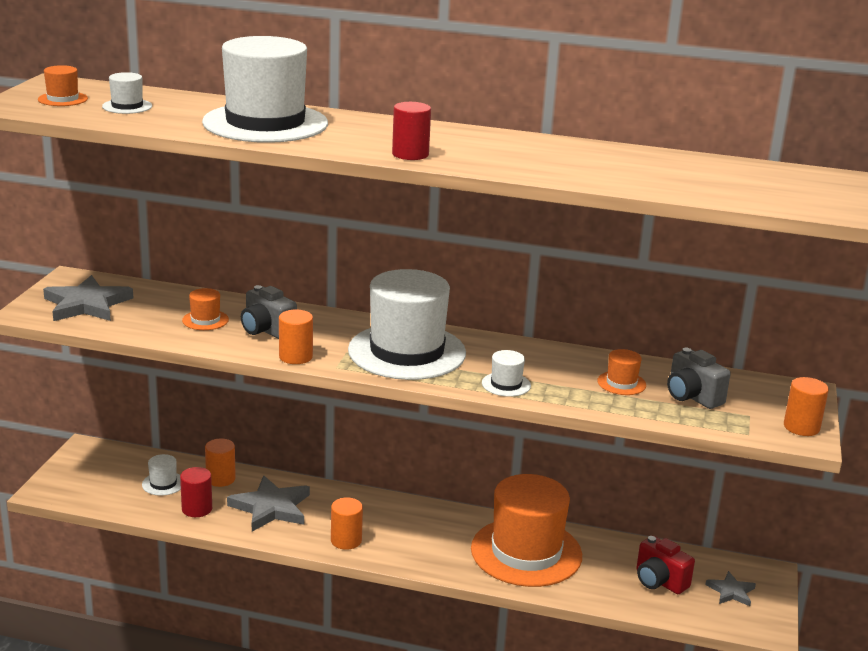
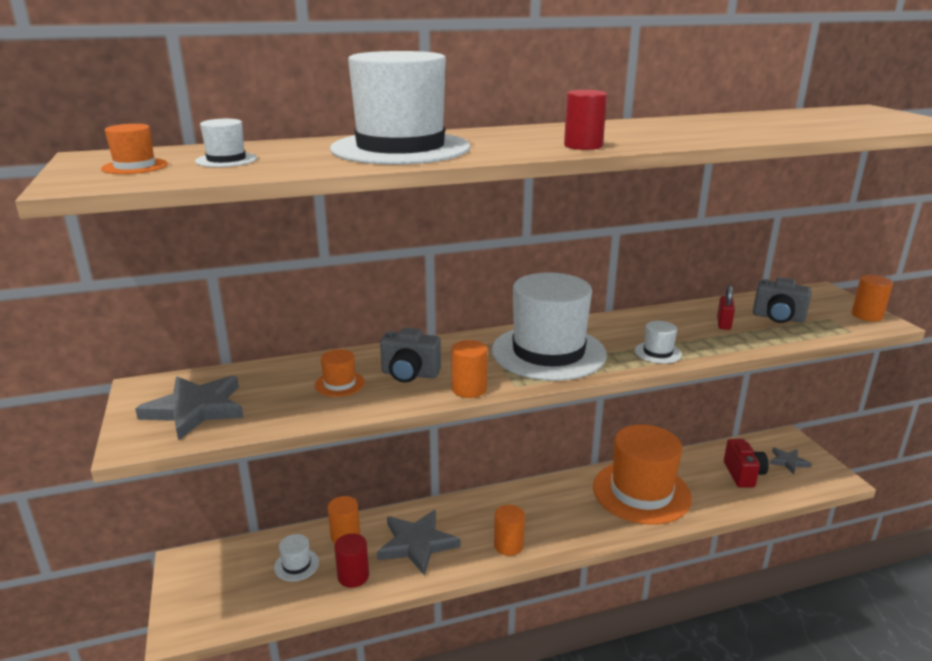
camera: 30 degrees left, 0 degrees up
(621, 383) = (723, 323): orange hat -> red padlock
(659, 581) = (743, 474): red camera -> red camera turned 105 degrees counterclockwise

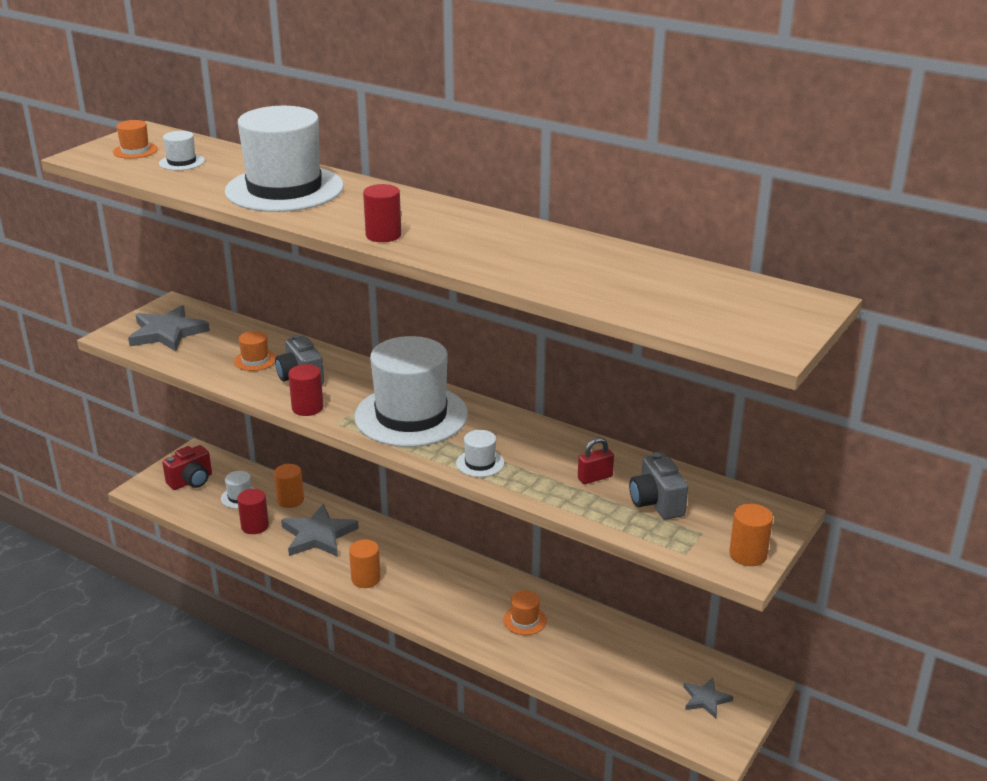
camera: 50 degrees right, 5 degrees up
(469, 389) = (307, 408): orange cylinder -> red cylinder
(641, 492) = (525, 620): orange hat -> orange hat, size x0.40
(743, 474) = (638, 675): red camera -> red camera (191, 481)

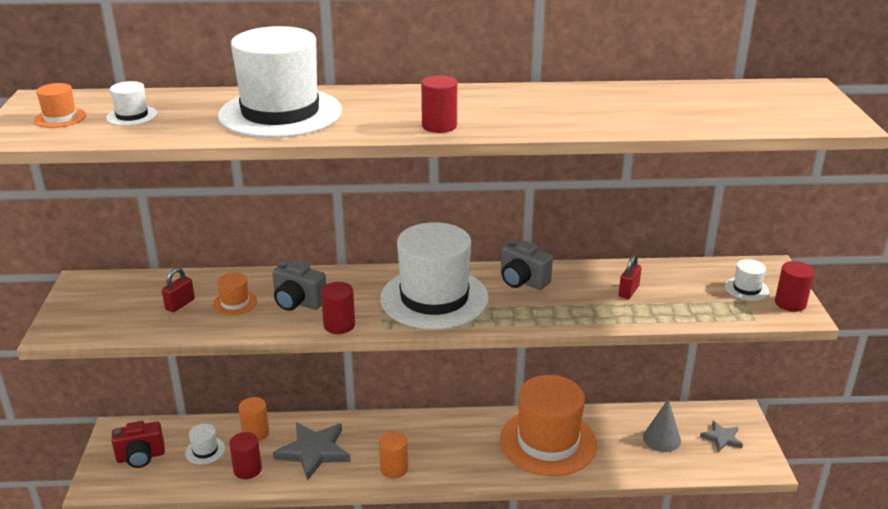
camera: 35 degrees left, 0 degrees up
(167, 333) = (112, 309): grey star -> none
(191, 481) = (141, 457): red camera -> red camera turned 60 degrees clockwise
(216, 347) = (180, 304): none -> red padlock
(480, 463) = (537, 314): white hat -> white hat (746, 289)
(525, 620) = (548, 442): orange hat -> orange hat, size x2.49
(640, 670) = (661, 439): none -> grey cone
(656, 503) = (691, 293): grey camera -> grey camera (522, 281)
(748, 554) = (790, 303): orange cylinder -> red cylinder

